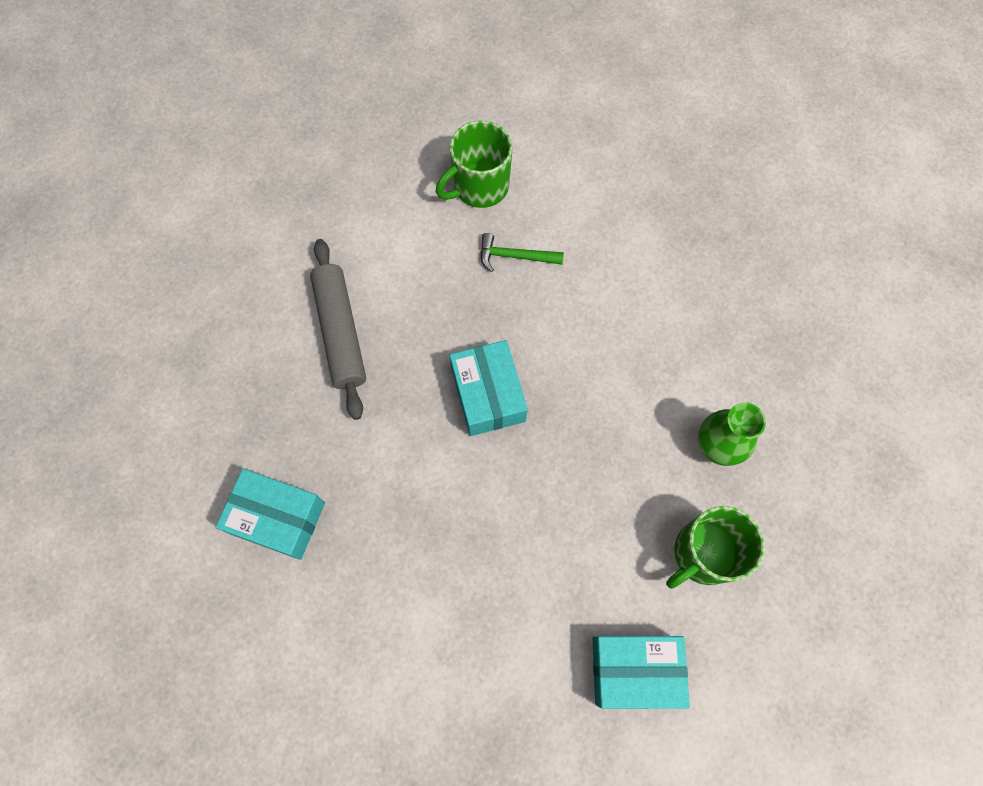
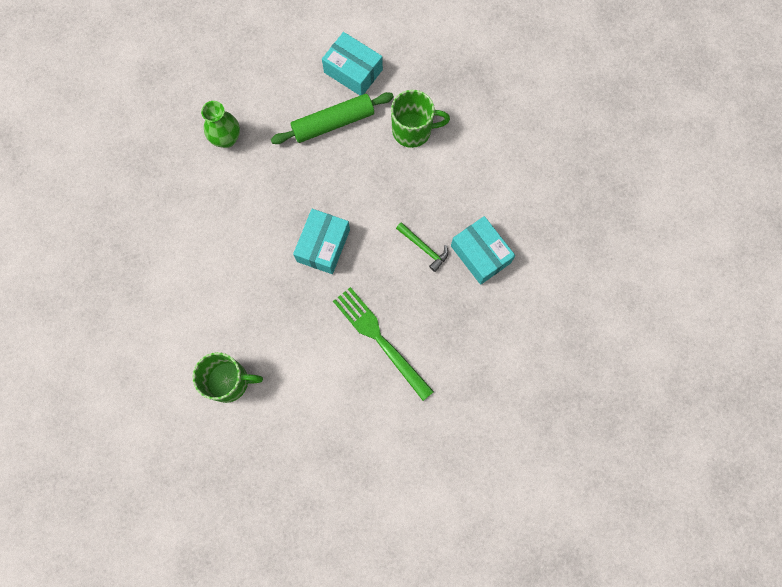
camera: 145 degrees left, 5 degrees up
(340, 332) = (380, 340): grey rolling pin -> green fork
(515, 256) = (244, 318): green hammer -> green hammer (424, 248)
(600, 567) = (333, 123): none -> green rolling pin
(703, 553) = (278, 96): green mug -> green mug (413, 130)

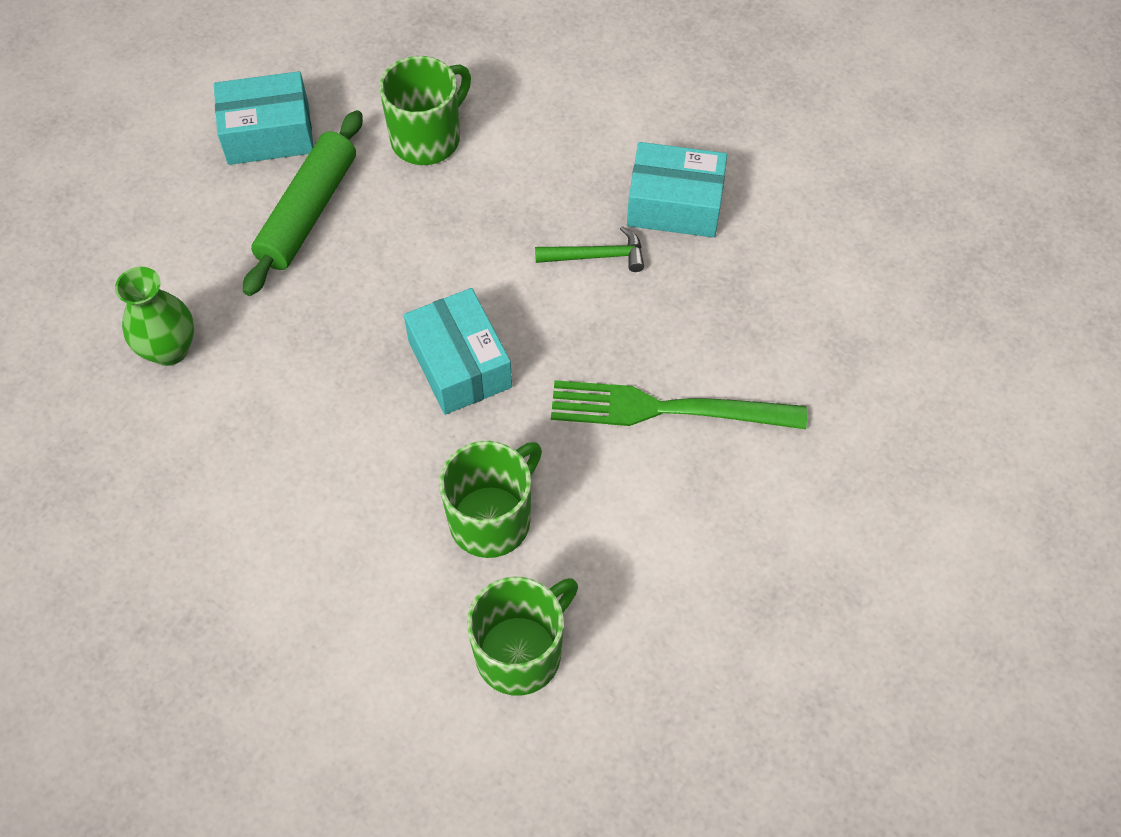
camera: 45 degrees left, 15 degrees down
(271, 321) = (492, 519): none -> green mug

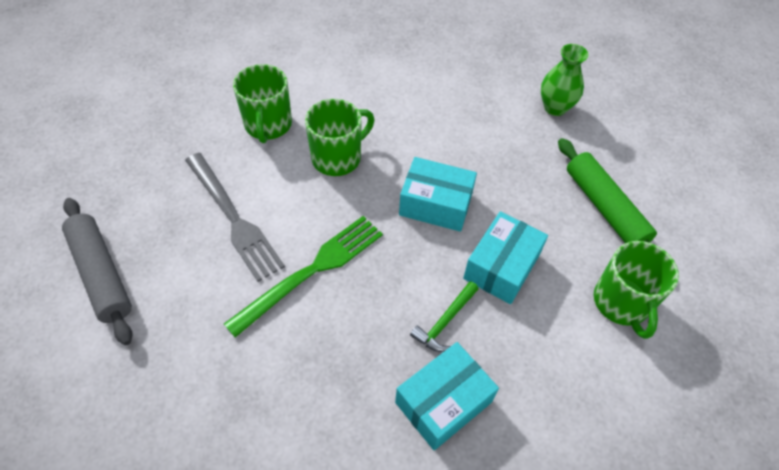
camera: 130 degrees right, 5 degrees down
(268, 133) = (687, 227): turquoise box -> turquoise box (501, 266)
(492, 519) = (337, 158): green mug -> green mug turned 120 degrees counterclockwise
(690, 547) = (233, 218): none -> grey fork
(893, 606) = (101, 274): none -> grey rolling pin

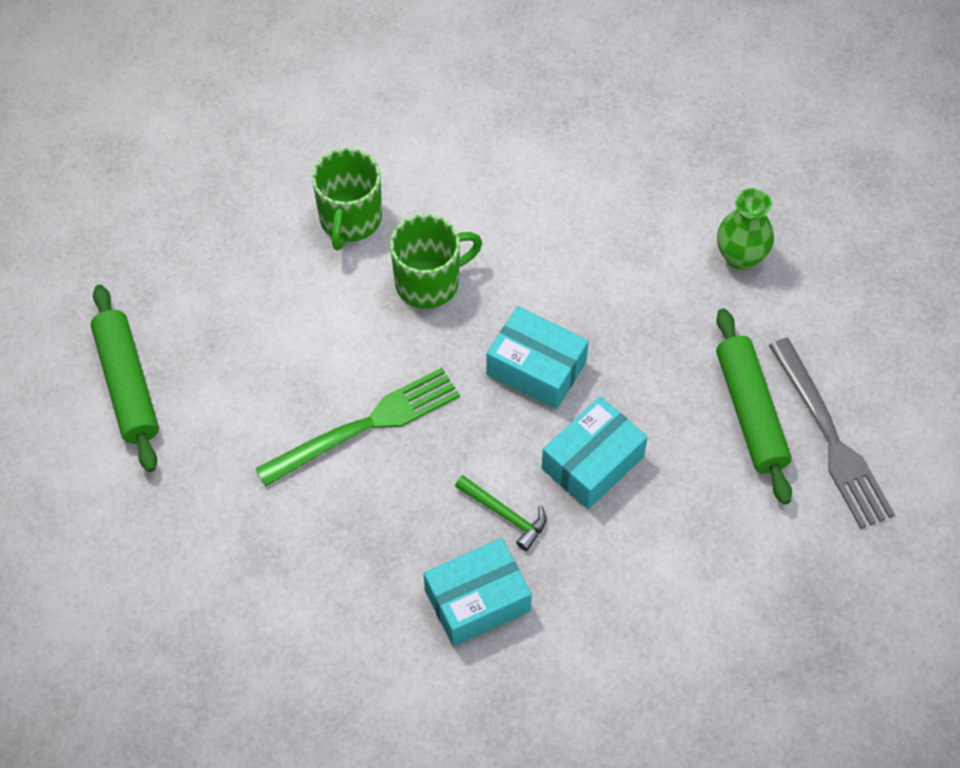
camera: 15 degrees right, 5 degrees up
(101, 274) = (127, 384): grey rolling pin -> green rolling pin
(233, 218) = (286, 342): grey fork -> grey fork (830, 439)
(445, 321) = (505, 514): green hammer -> green hammer turned 105 degrees counterclockwise
(621, 303) = (721, 533): green mug -> none

